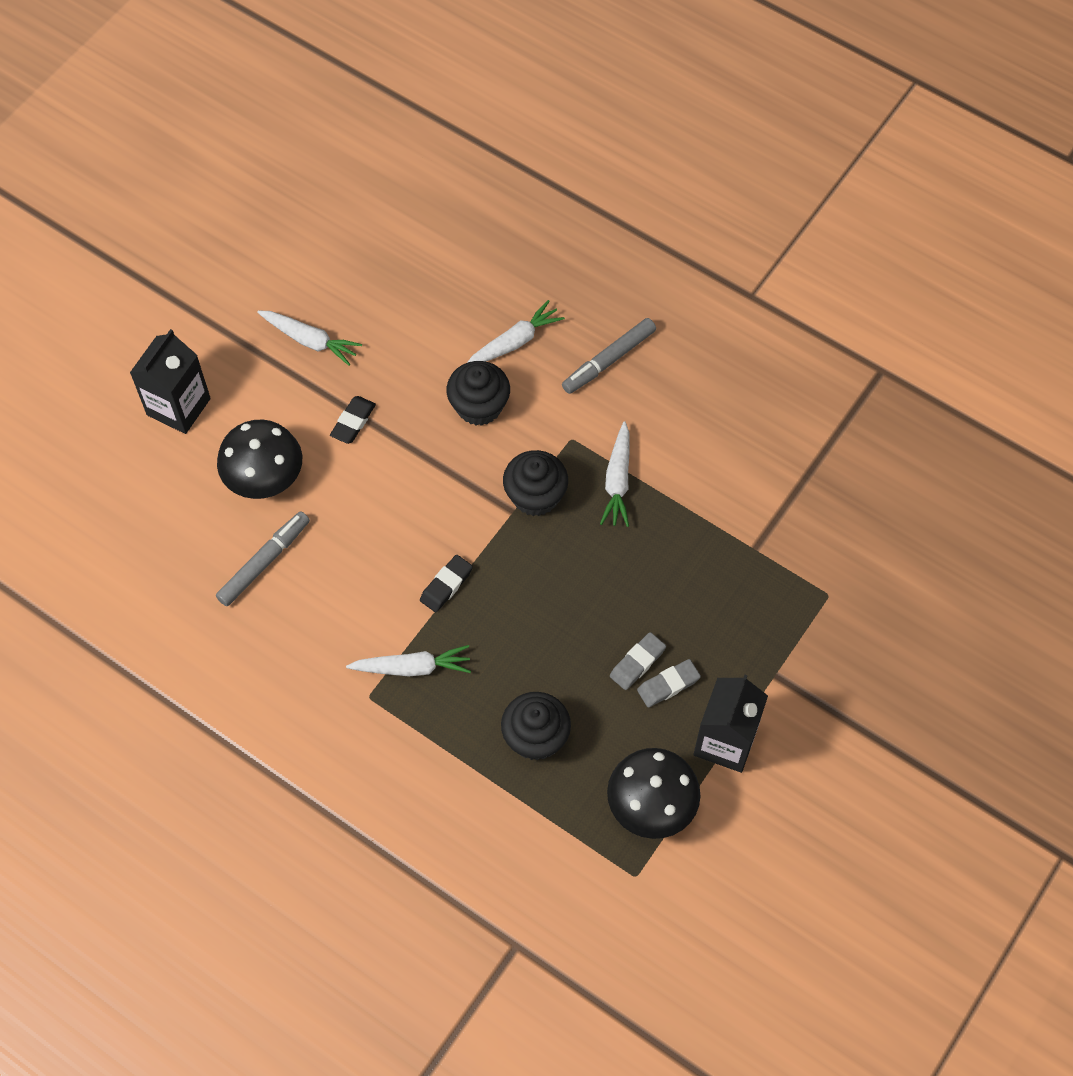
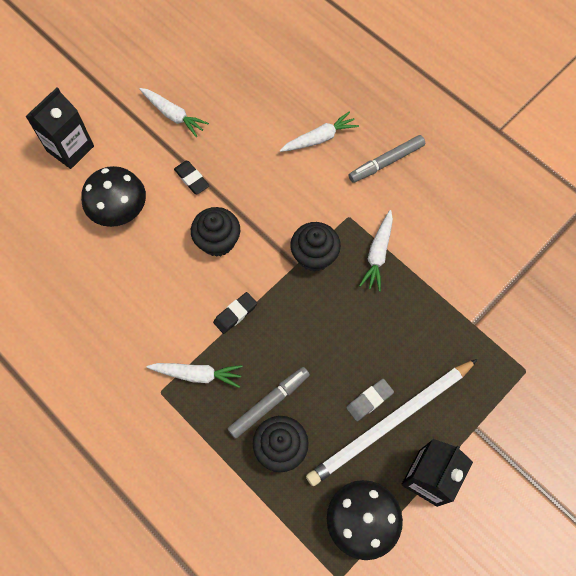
camera: 10 degrees right, 5 degrees up
(264, 562) = (105, 274): grey marker -> grey marker (269, 403)
(353, 422) = (192, 179): black eraser -> black eraser turned 75 degrees counterclockwise
(479, 406) = (285, 181): black cupcake -> black cupcake (217, 241)
(668, 685) = (390, 423): grey eraser -> white pencil

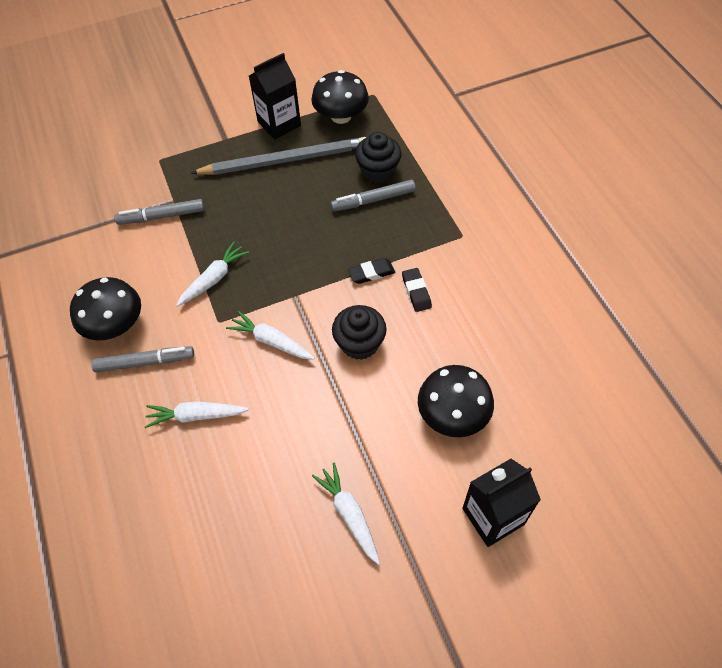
camera: 155 degrees left, 10 degrees down
(192, 179) = (359, 420): black eraser -> black eraser (416, 292)
(197, 374) = (425, 238): white carrot -> white carrot (271, 341)
(314, 255) = (273, 297): black cupcake -> none
(369, 400) = (292, 178): grey eraser -> none
(390, 423) = (285, 160): white pencil -> grey pencil
(433, 182) = (115, 325): none -> black mushroom
(471, 301) = (161, 216): none -> grey marker

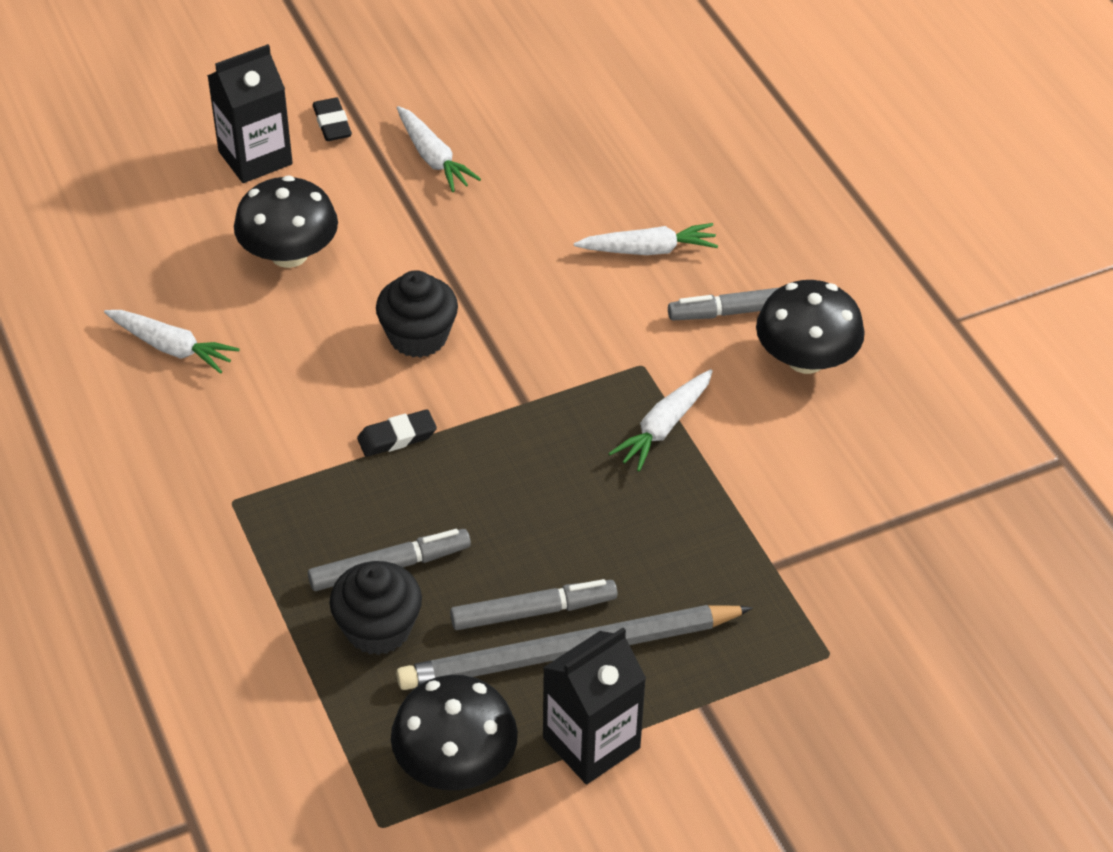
camera: 175 degrees right, 10 degrees down
(161, 216) = (786, 534): grey marker -> grey marker (533, 612)
(271, 341) = (554, 338): white carrot -> white carrot (171, 347)
(416, 292) = (324, 409): black eraser -> black eraser (332, 124)

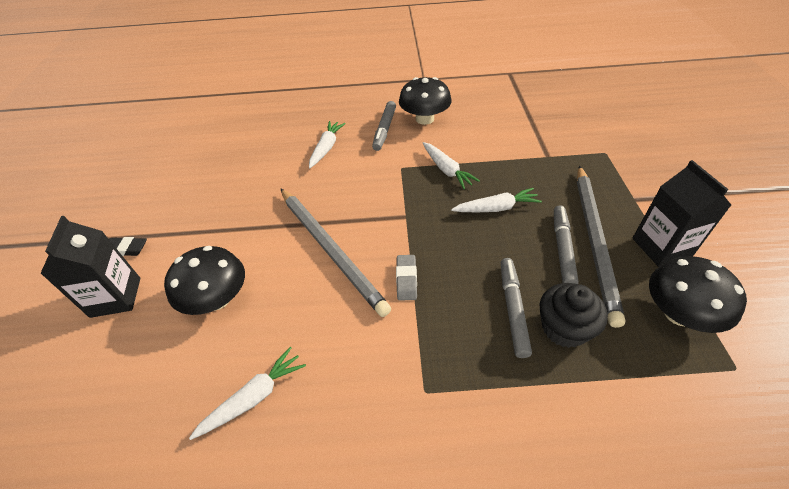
camera: 65 degrees left, 0 degrees up
(397, 437) = (406, 279): black eraser -> grey eraser
(418, 336) = (330, 250): black cupcake -> grey pencil
(433, 157) = (196, 210): white carrot -> white carrot (496, 208)

